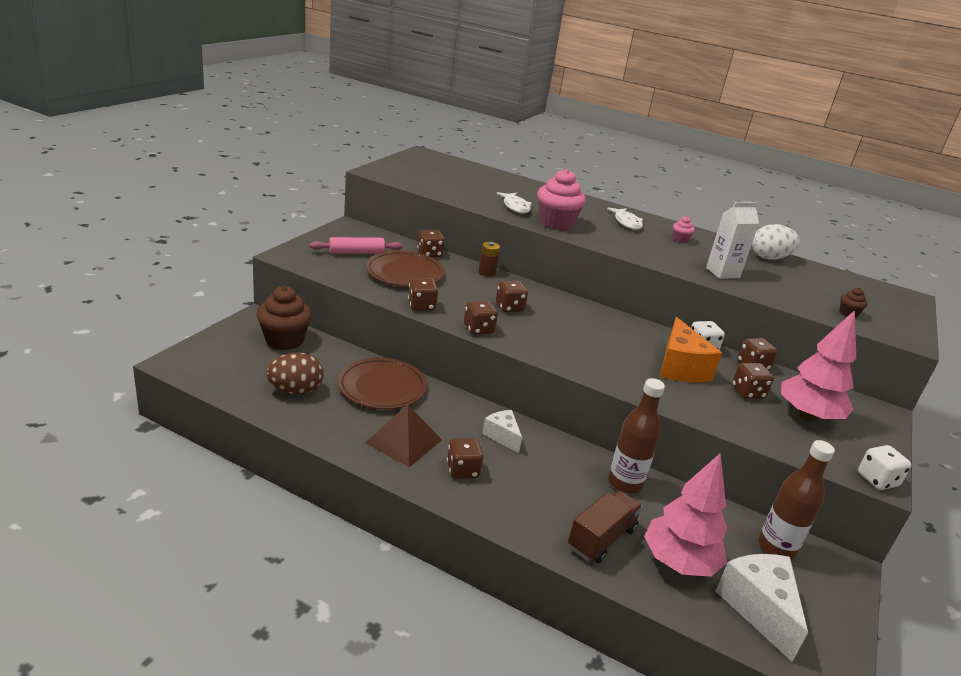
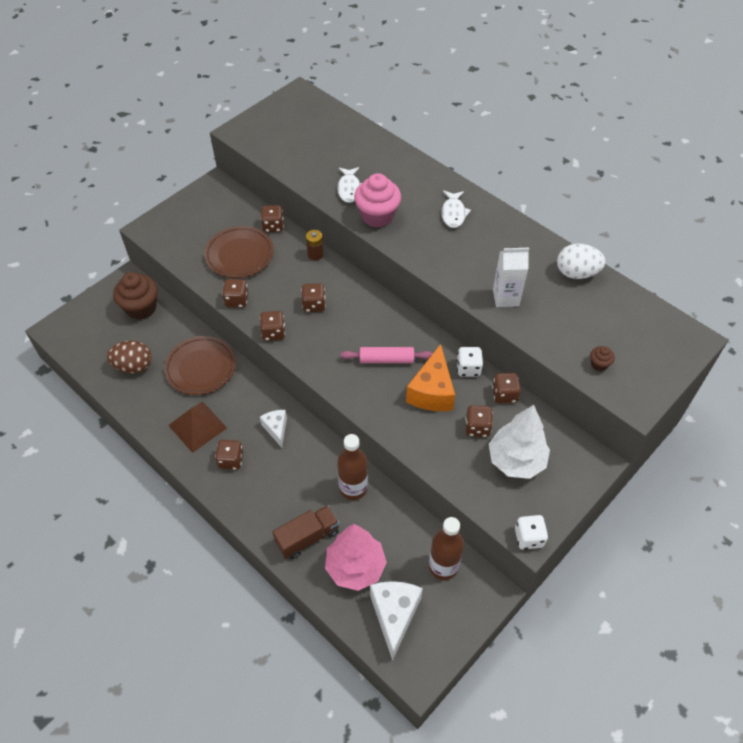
camera: 20 degrees right, 25 degrees up
(356, 253) = (207, 224): pink rolling pin -> pink rolling pin (386, 359)
(680, 239) = (495, 242): pink cupcake -> none
(807, 416) = (516, 460): pink tree -> white tree

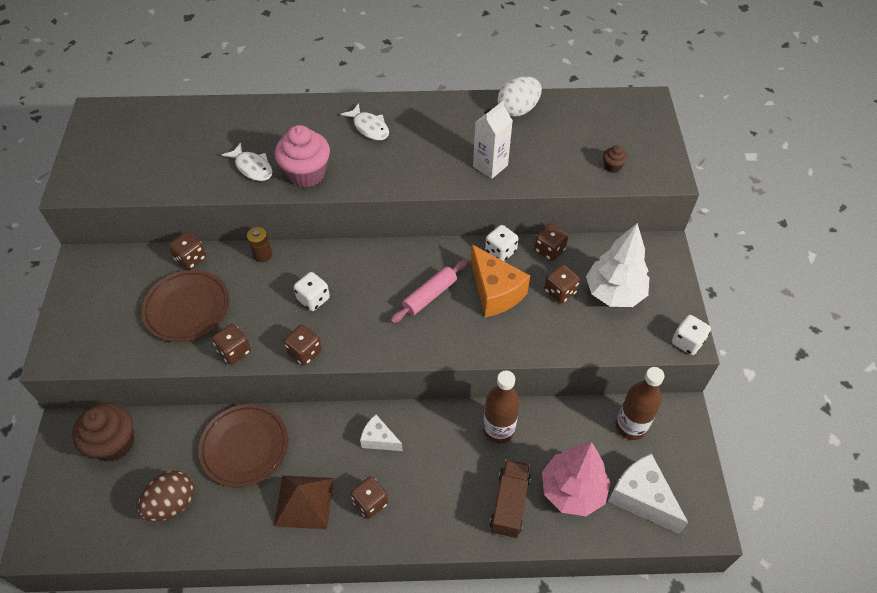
camera: 45 degrees left, 0 degrees up
(314, 305) = (313, 299): brown dice -> white dice

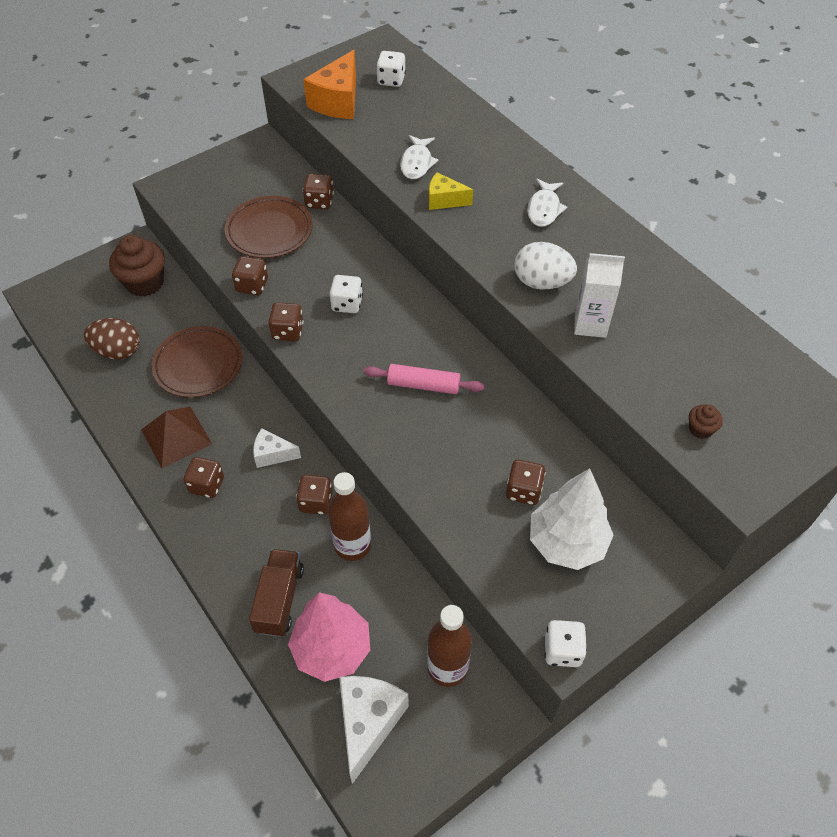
camera: 55 degrees right, 0 degrees up
(262, 255) = (363, 242): brown battery -> none
(306, 174) = (444, 200): pink cupcake -> yellow cheese
(379, 439) = (272, 454): white cheese -> white cheese turned 75 degrees counterclockwise
(495, 292) = (473, 435): orange cheese -> orange cheese (338, 101)
(500, 251) = (528, 412): white dice -> white dice (391, 80)
(509, 504) = (279, 599): brown truck -> brown truck turned 60 degrees counterclockwise
(518, 110) = (693, 305): white egg -> white egg (542, 282)
(549, 250) = (569, 453): brown dice -> brown dice (316, 502)

